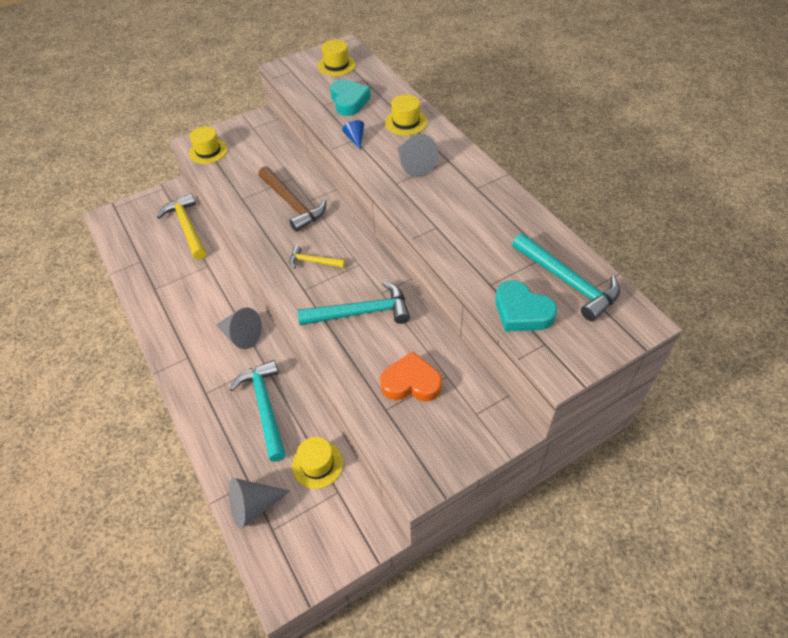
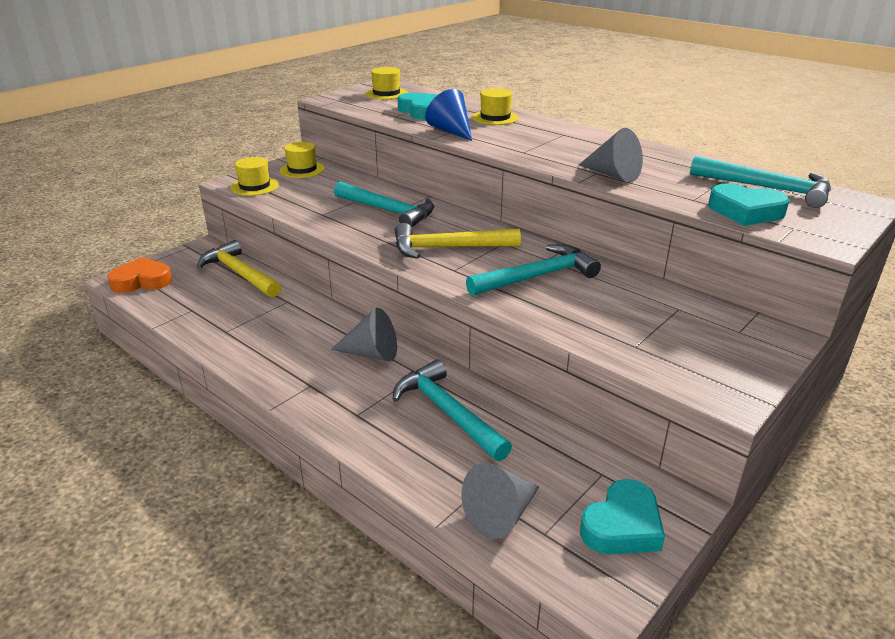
camera: 20 degrees left, 20 degrees down
(292, 204) = (388, 211): brown hammer -> turquoise hammer
(313, 261) = (448, 248): yellow hammer -> yellow hammer, size x1.79
(317, 464) = (555, 452): yellow hat -> yellow hat (302, 169)
(325, 539) = (622, 526): none -> turquoise heart
(355, 139) = (451, 131): blue cone -> blue cone, size x1.74
(411, 383) = (644, 320): orange heart -> orange heart (142, 281)
(414, 165) = (531, 140): grey cone -> grey cone (613, 175)

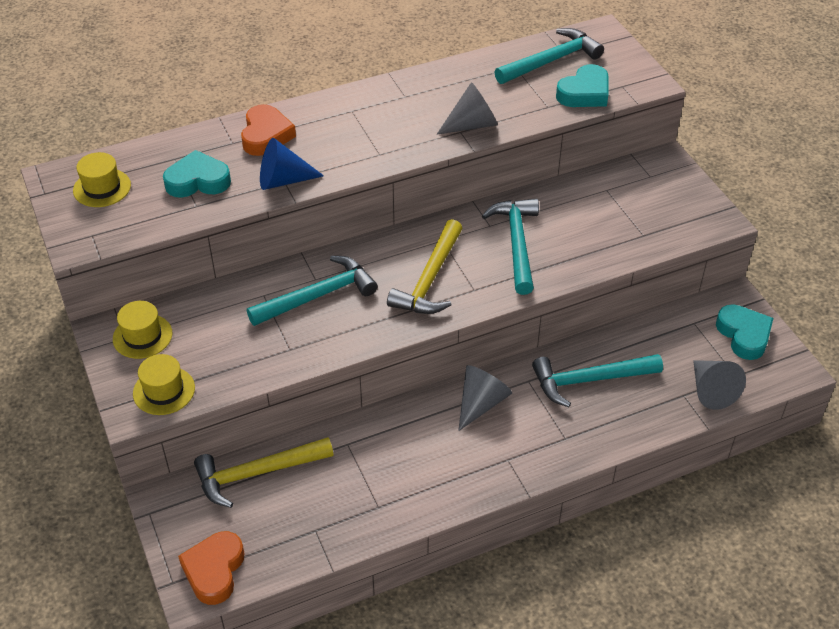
camera: 65 degrees left, 15 degrees up
(495, 118) = (266, 135): yellow hat -> orange heart

